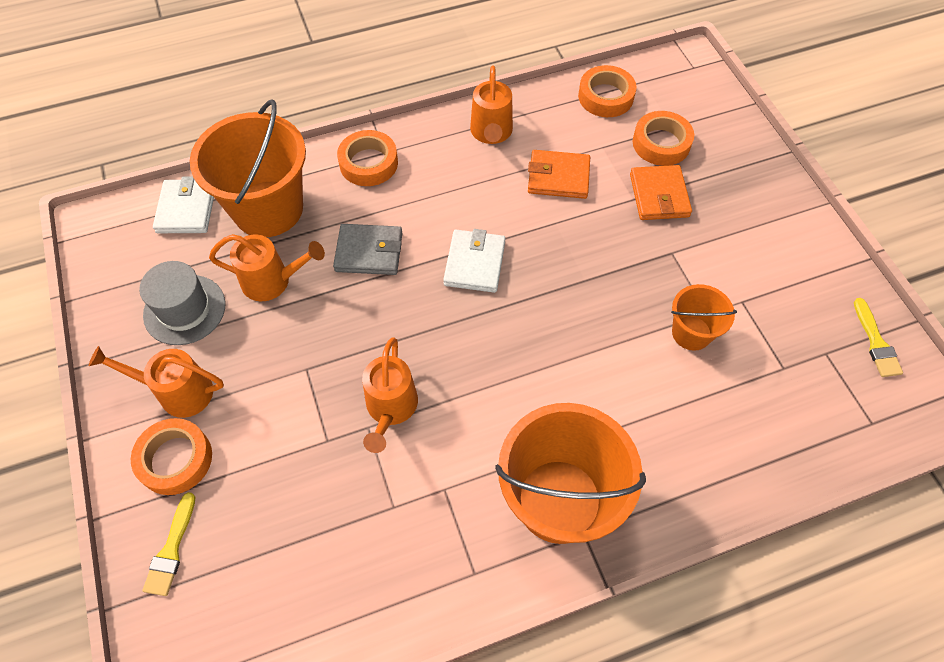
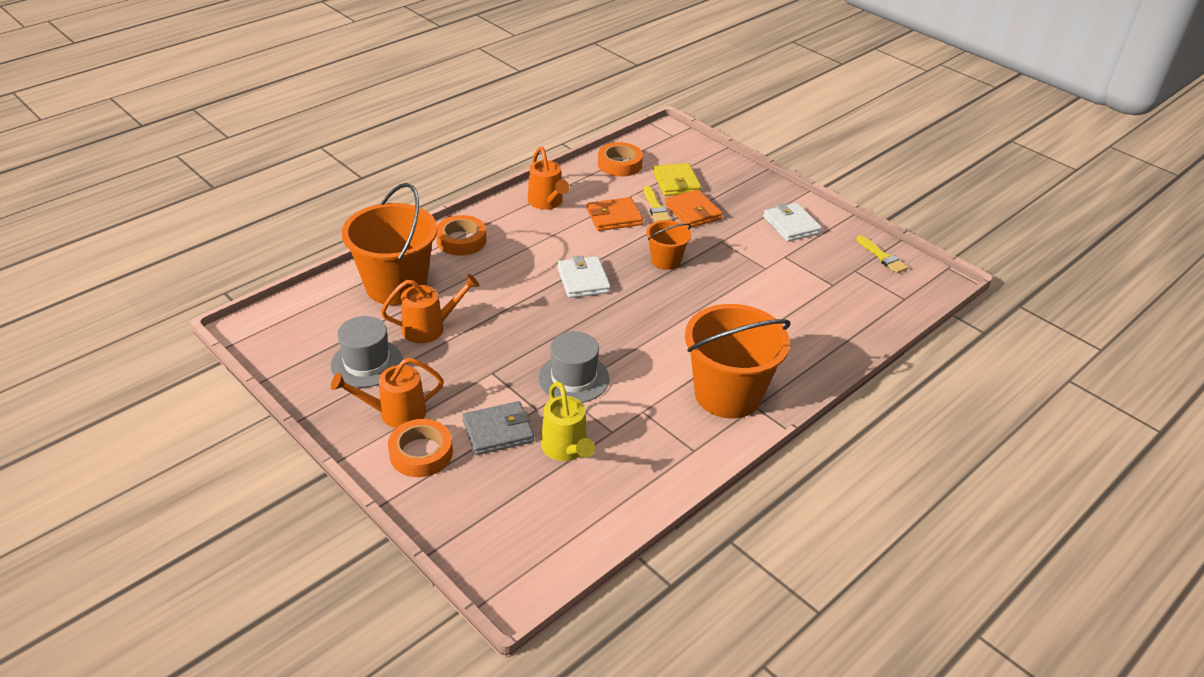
camera: 25 degrees left, 20 degrees down
(171, 550) = (454, 506): yellow brush -> yellow brush (655, 207)
(186, 209) = (325, 301): white wallet -> white wallet (791, 225)
(329, 515) = (566, 450): none -> yellow watering can
(369, 252) = (497, 292): grey wallet -> grey wallet (498, 431)
(390, 409) = (573, 378): orange watering can -> grey hat
(661, 143) = (676, 182): orange tape -> yellow wallet
(691, 333) = (761, 281): orange bucket -> orange bucket (666, 260)

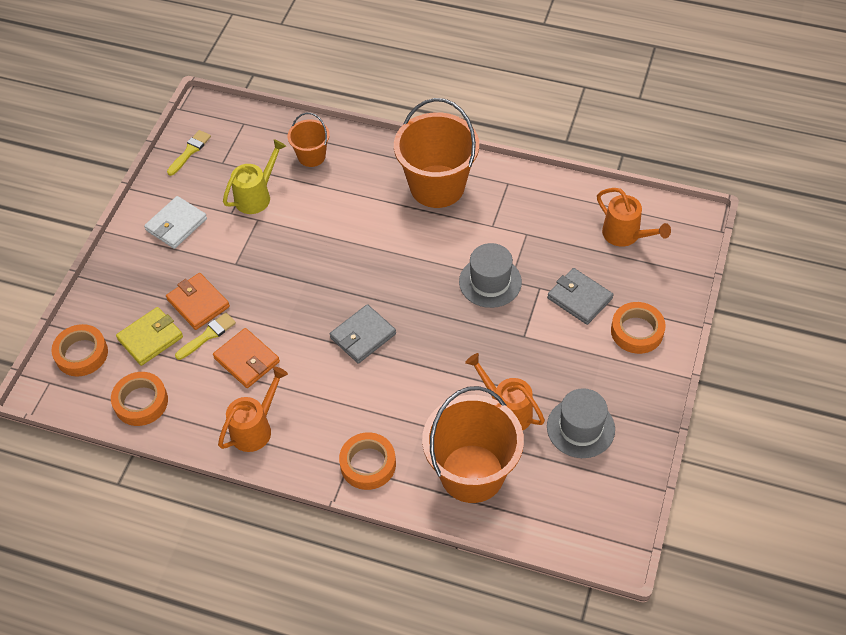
camera: 115 degrees left, 15 degrees up
(395, 413) = (615, 372): orange watering can -> orange watering can (626, 235)
(566, 450) = (564, 250): yellow watering can -> yellow watering can (257, 196)
(583, 280) = (363, 336): white wallet -> grey wallet
(666, 260) = (293, 290): orange bucket -> orange bucket (311, 156)
(687, 152) = (81, 354): none -> orange tape
(693, 212) = (198, 303): orange wallet -> orange wallet turned 75 degrees counterclockwise

